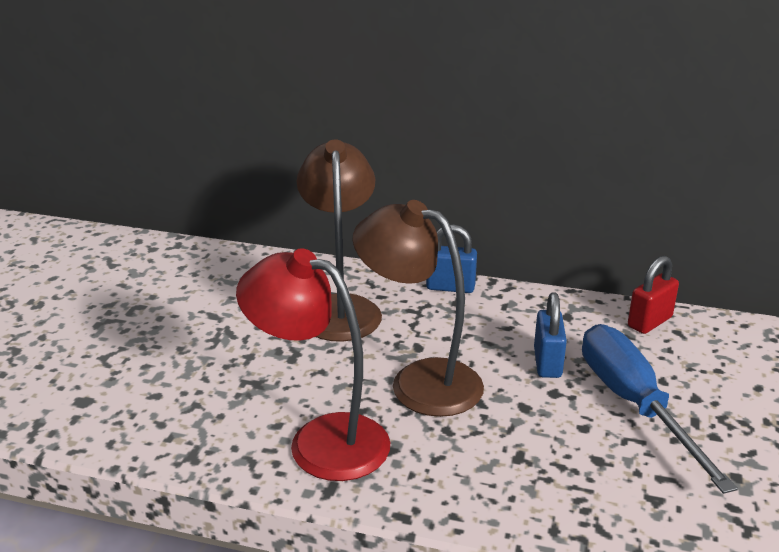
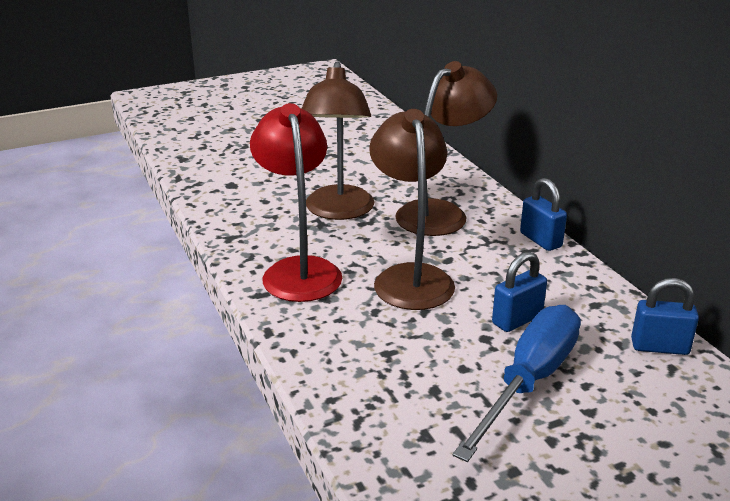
camera: 50 degrees right, 0 degrees up
(250, 360) = (338, 211): none -> brown lamp
(649, 322) = (659, 347): red padlock -> blue padlock

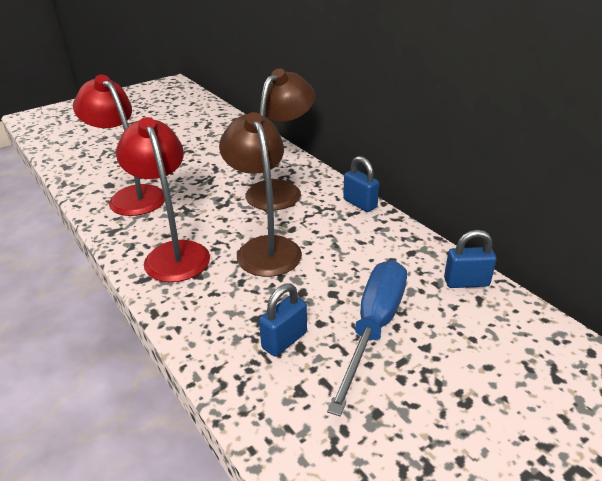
camera: 10 degrees left, 5 degrees up
(257, 200) = (131, 196): none -> red lamp
(338, 211) = (199, 198): brown lamp -> none
(517, 320) = (354, 274): blue padlock -> blue padlock (284, 340)

